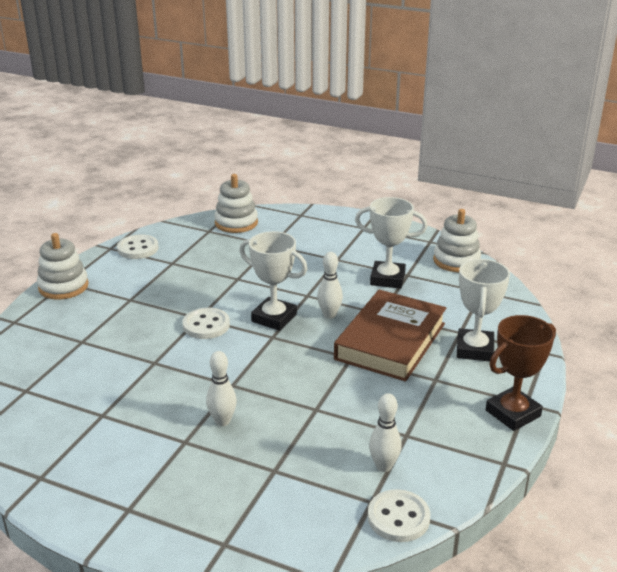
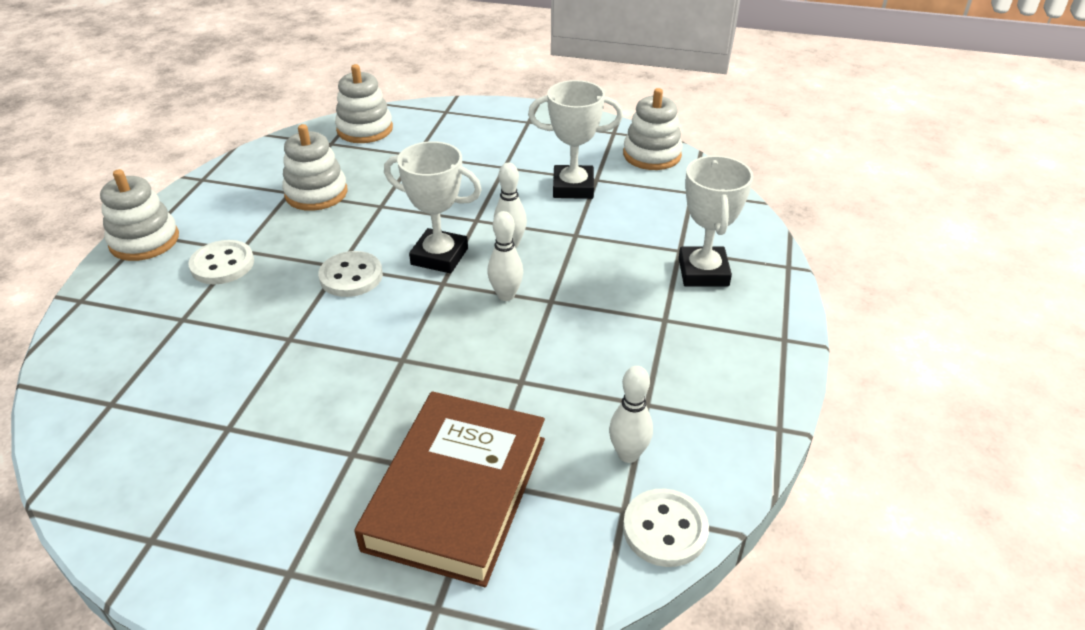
camera: 10 degrees left, 10 degrees up
(138, 248) = (240, 176): white button -> white button (222, 264)
(191, 265) = (316, 193): none -> white stacking toy
(222, 421) = (399, 416): white bowling pin -> white bowling pin (506, 295)
(390, 341) = (596, 272): brown book -> brown book (457, 492)
(512, 413) = (772, 355): brown trophy -> none

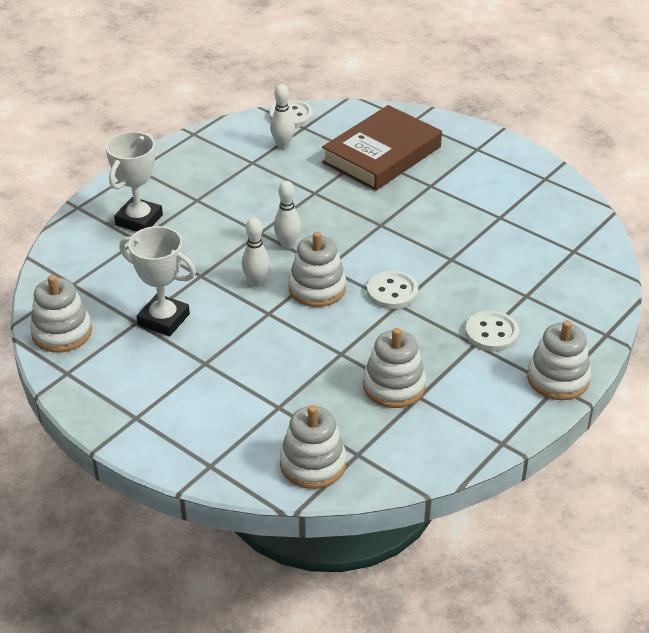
camera: 155 degrees left, 0 degrees up
(439, 256) = (317, 288): white trophy -> white stacking toy

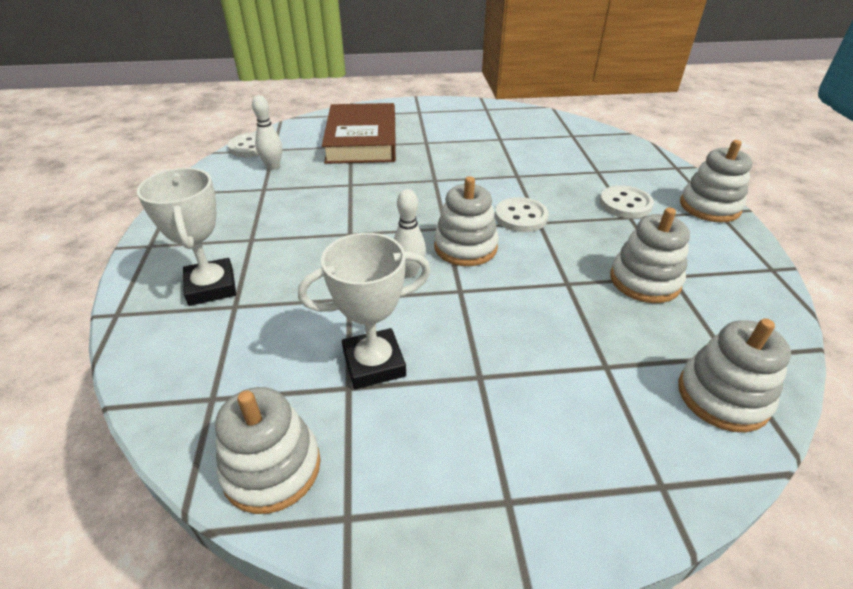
camera: 45 degrees left, 0 degrees up
(287, 244) = (388, 229): white bowling pin -> none

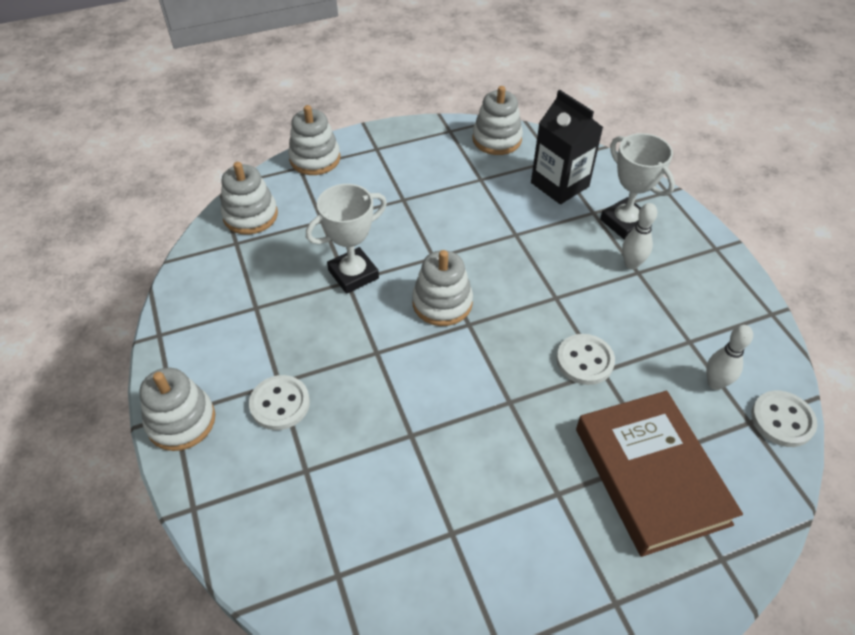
camera: 165 degrees right, 10 degrees up
(241, 352) = (559, 184): none -> black carton
(374, 363) = (472, 194): white trophy -> white trophy (353, 274)
(409, 272) = (481, 265): white bowling pin -> white bowling pin (631, 264)
(521, 217) = (396, 356): white button -> white button (584, 361)
(644, 281) = (281, 297): white stacking toy -> white stacking toy (315, 159)

